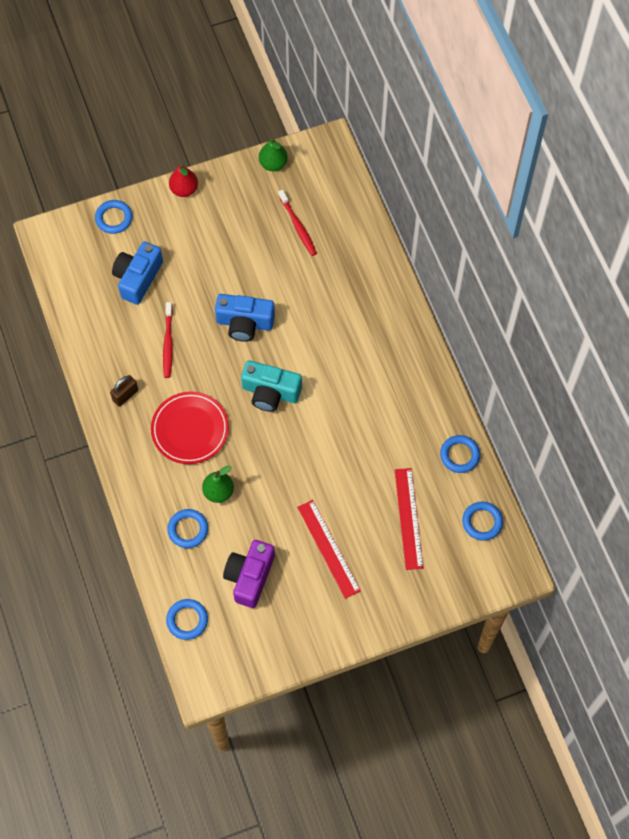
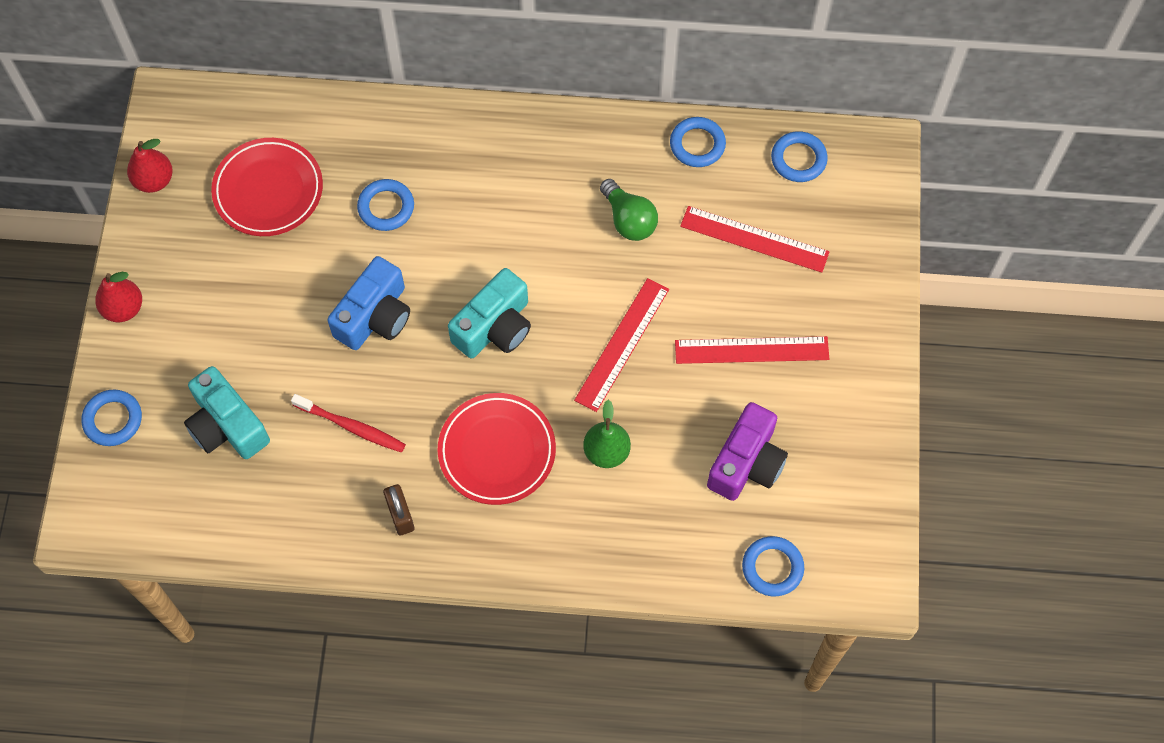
camera: 65 degrees left, 0 degrees up
(138, 278) = (227, 425): blue camera -> turquoise camera
(188, 529) = (642, 514): blue ring -> blue ring (386, 207)
(250, 577) = (746, 463): purple camera -> purple camera turned 105 degrees counterclockwise
(273, 164) = (154, 180): green pear -> red pear
(295, 470) = (622, 344): none -> red ruler
(298, 226) = (268, 190): red toothbrush -> red plate
(383, 437) = (629, 220): none -> green light bulb

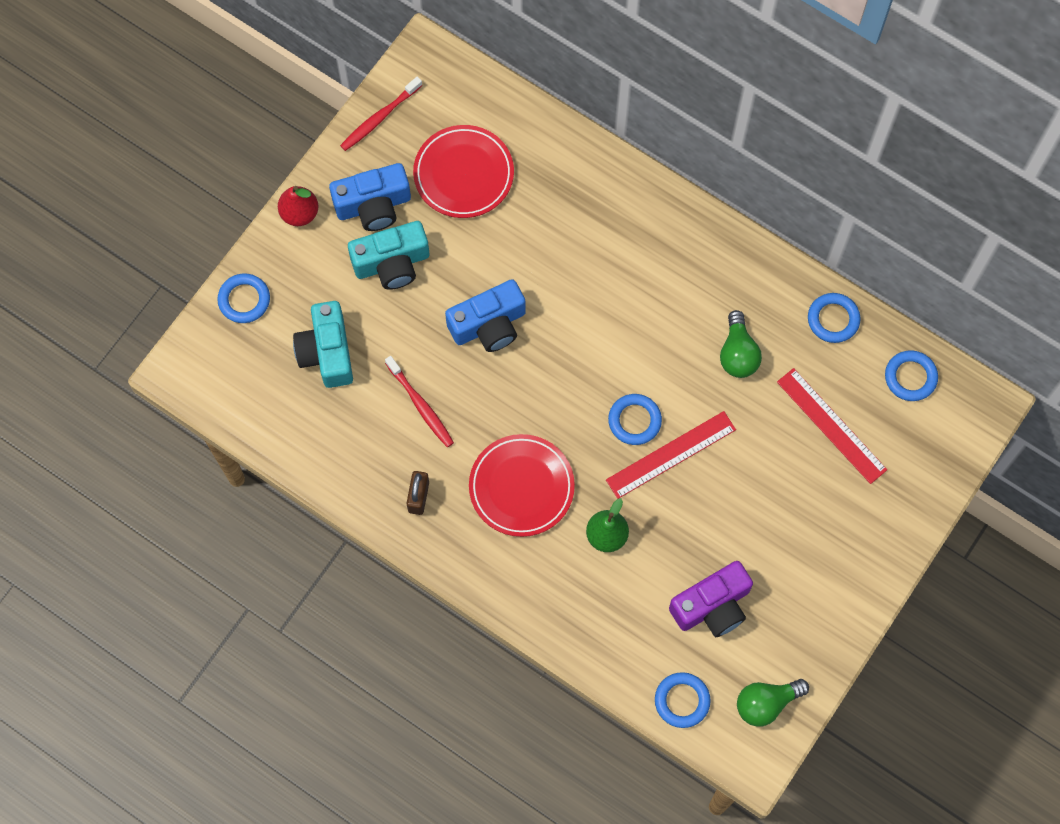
camera: 30 degrees right, 5 degrees up
(154, 180) = (379, 118): red pear -> red toothbrush
(195, 263) = (373, 205): none -> blue camera
(386, 207) = (548, 238): blue ring -> blue ring (634, 421)
(495, 327) = (578, 385): turquoise camera -> turquoise camera (392, 263)
(751, 350) = (772, 517): red ruler -> none
(852, 525) = (766, 703): none -> green light bulb

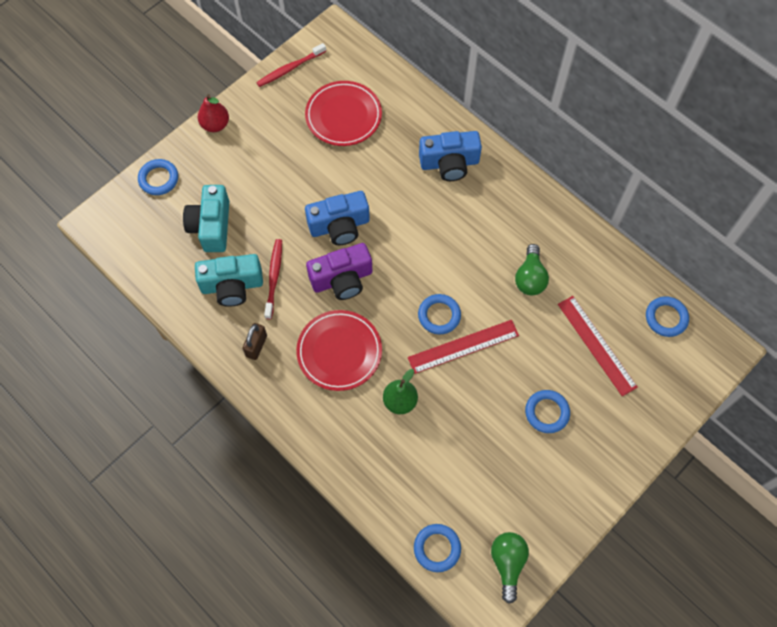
camera: 10 degrees right, 5 degrees down
(373, 205) = (271, 127): blue camera -> blue camera (449, 163)
(392, 263) = (275, 170): turquoise camera -> turquoise camera (232, 286)
(421, 406) = (274, 277): red toothbrush -> red toothbrush turned 150 degrees counterclockwise
(712, 606) = (476, 473): purple camera -> purple camera (342, 279)
(766, 703) = (507, 563): green light bulb -> green light bulb turned 105 degrees clockwise
(833, 319) = (609, 264): blue ring -> blue ring (547, 412)

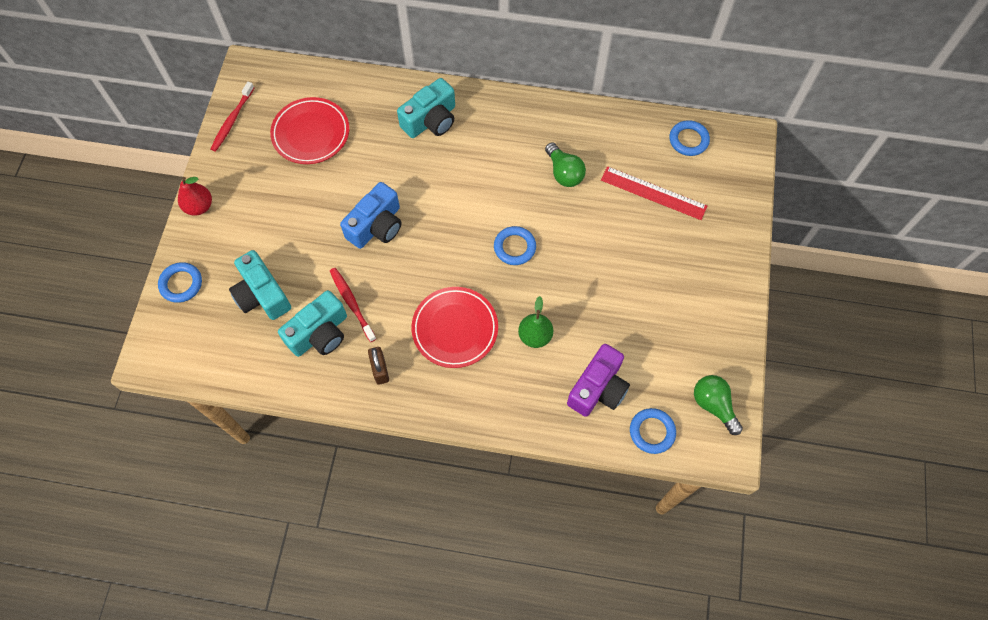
camera: 35 degrees left, 0 degrees up
(342, 279) = (412, 268): purple camera -> purple camera (598, 388)
(449, 163) = (431, 120): blue camera -> turquoise camera
(463, 346) = (552, 259): red ruler -> none
(547, 412) = (655, 269): blue ring -> none

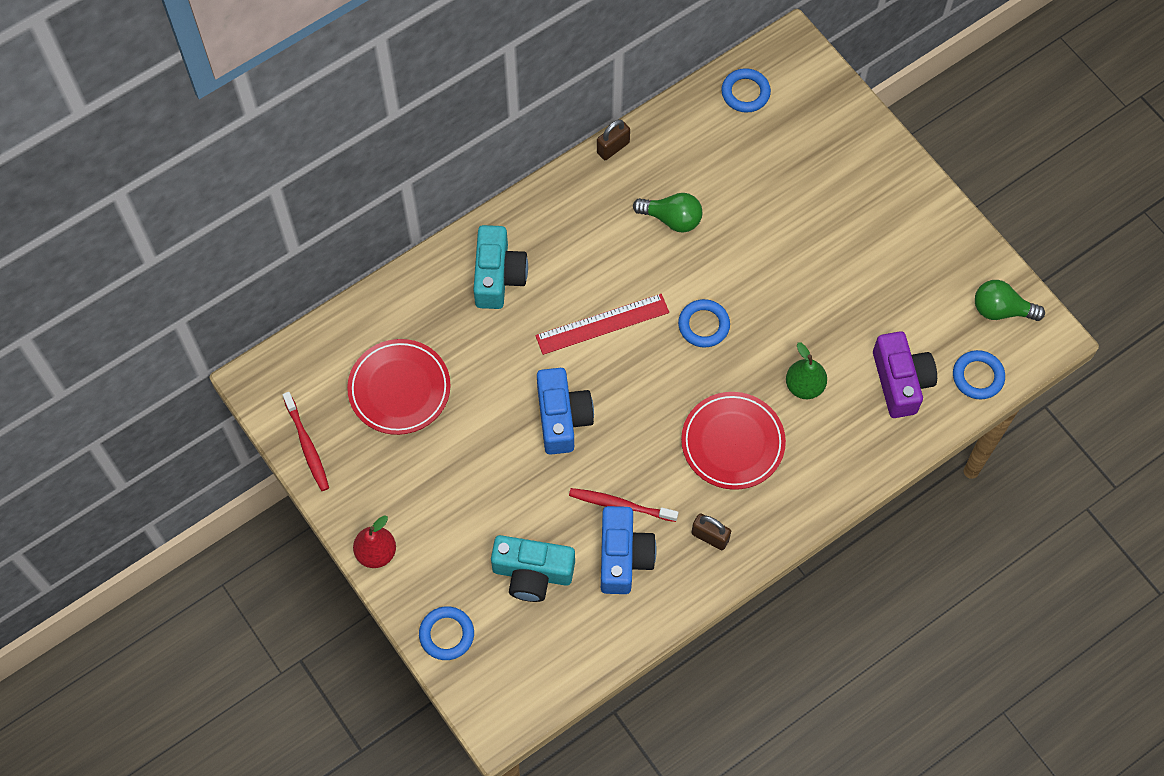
camera: 45 degrees left, 0 degrees up
(320, 333) = (623, 557): turquoise camera -> blue camera
(574, 106) = (613, 148): none -> brown padlock
(653, 193) = (767, 169): red ruler -> red ruler (602, 324)

